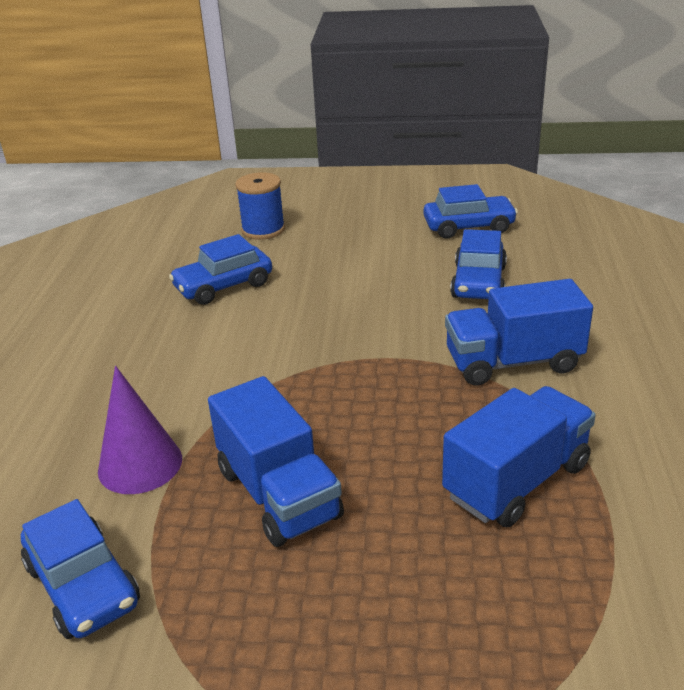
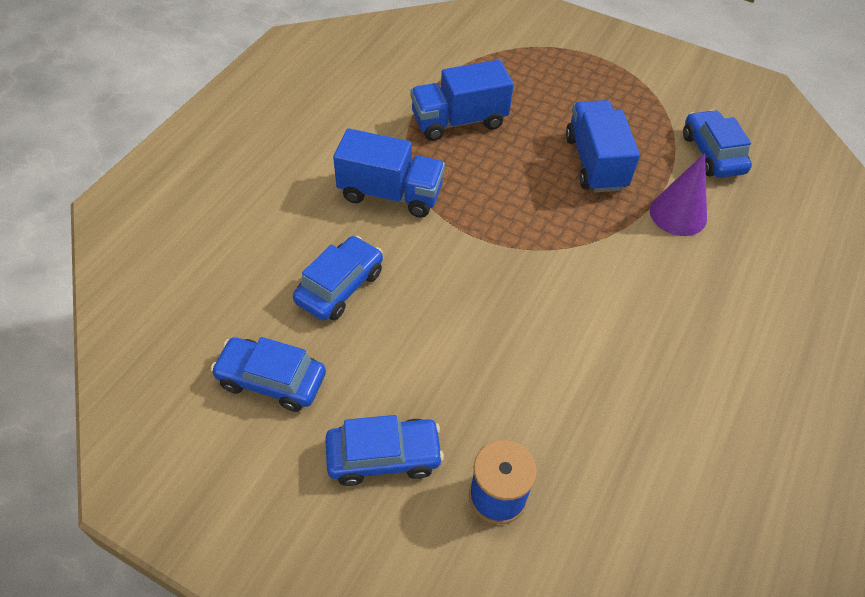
camera: 160 degrees left, 20 degrees up
(223, 286) = (577, 393): blue car -> blue car (384, 457)

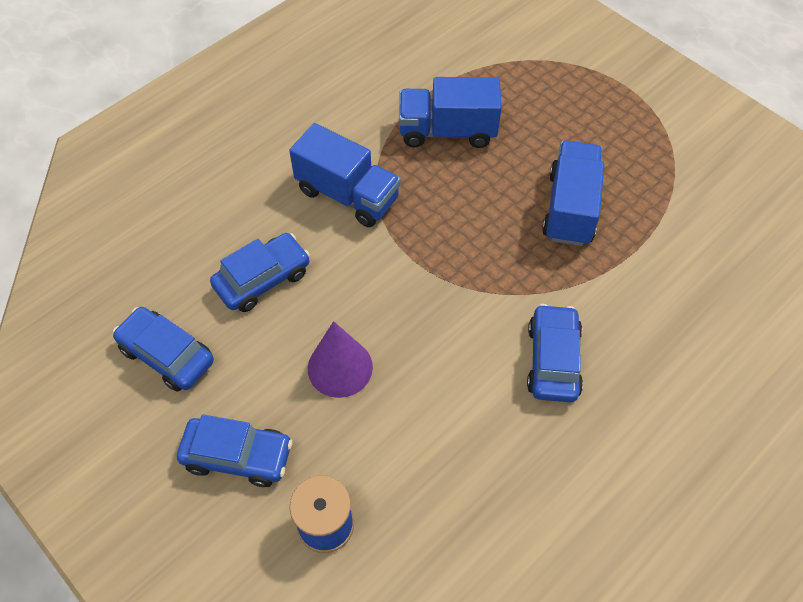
camera: 20 degrees right, 5 degrees up
(678, 214) = (634, 285): purple cone -> purple cone (340, 367)
(712, 153) = (704, 226): blue car -> blue car (553, 360)

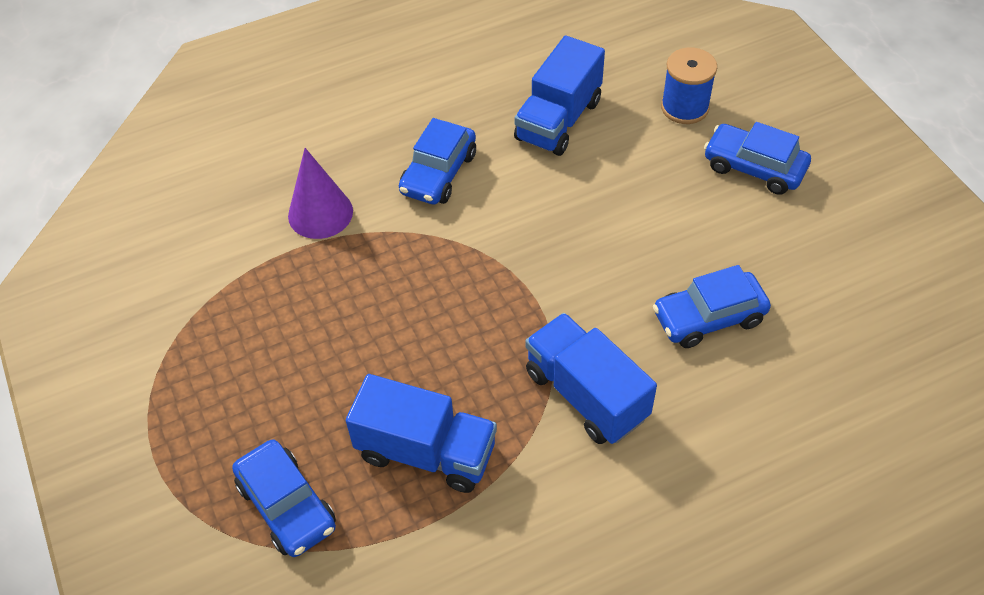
camera: 160 degrees left, 5 degrees down
(167, 355) = (820, 266): blue car -> blue car (287, 506)
(340, 367) = (644, 214): purple cone -> purple cone (320, 213)
(570, 208) = (333, 310): blue truck -> blue truck (558, 120)

